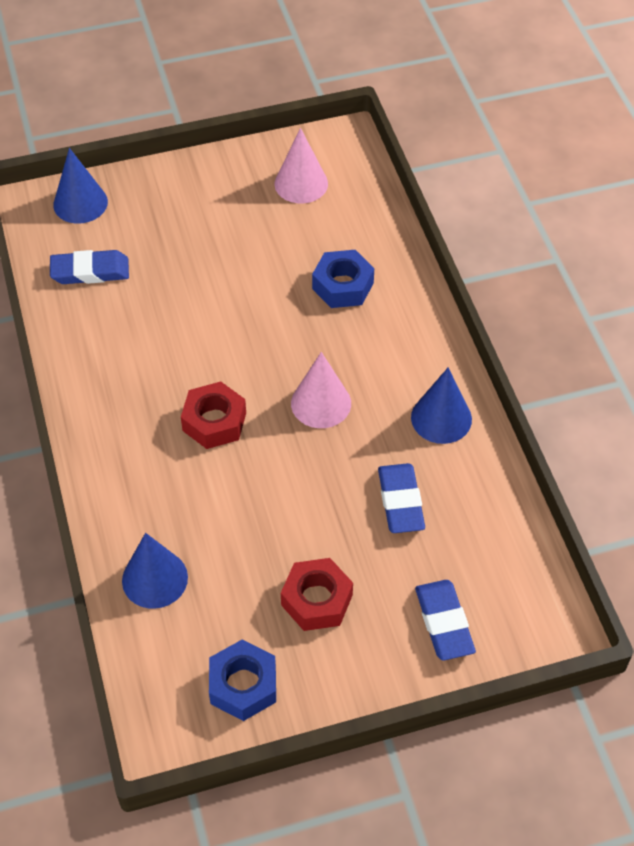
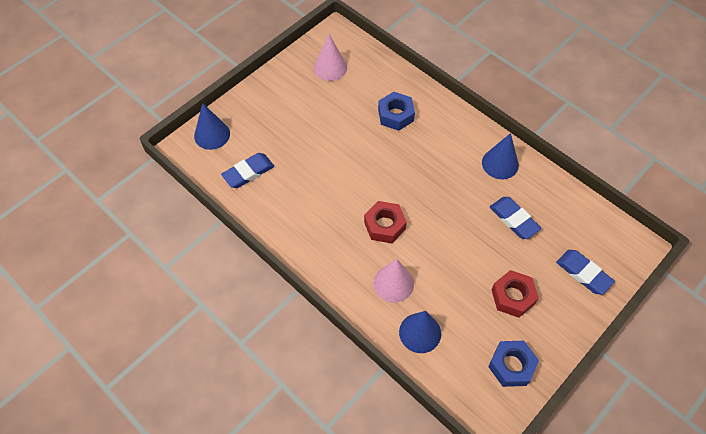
camera: 30 degrees left, 5 degrees up
(321, 403) = (433, 186): pink cone -> pink cone (393, 283)

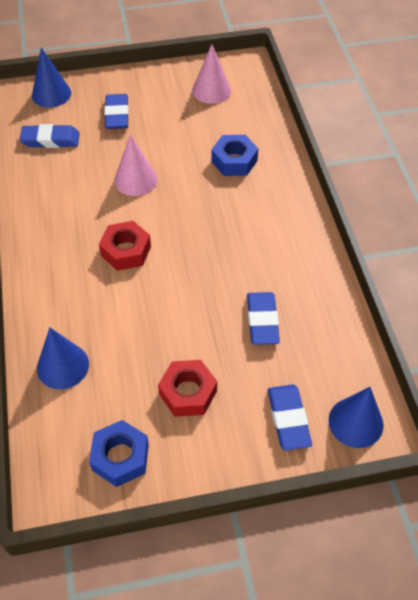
camera: 35 degrees right, 5 degrees down
(279, 124) = (117, 115): none -> blue eraser
(393, 283) = (82, 306): pink cone -> pink cone (135, 180)
(500, 163) = (299, 260): blue cone -> blue cone (356, 422)

